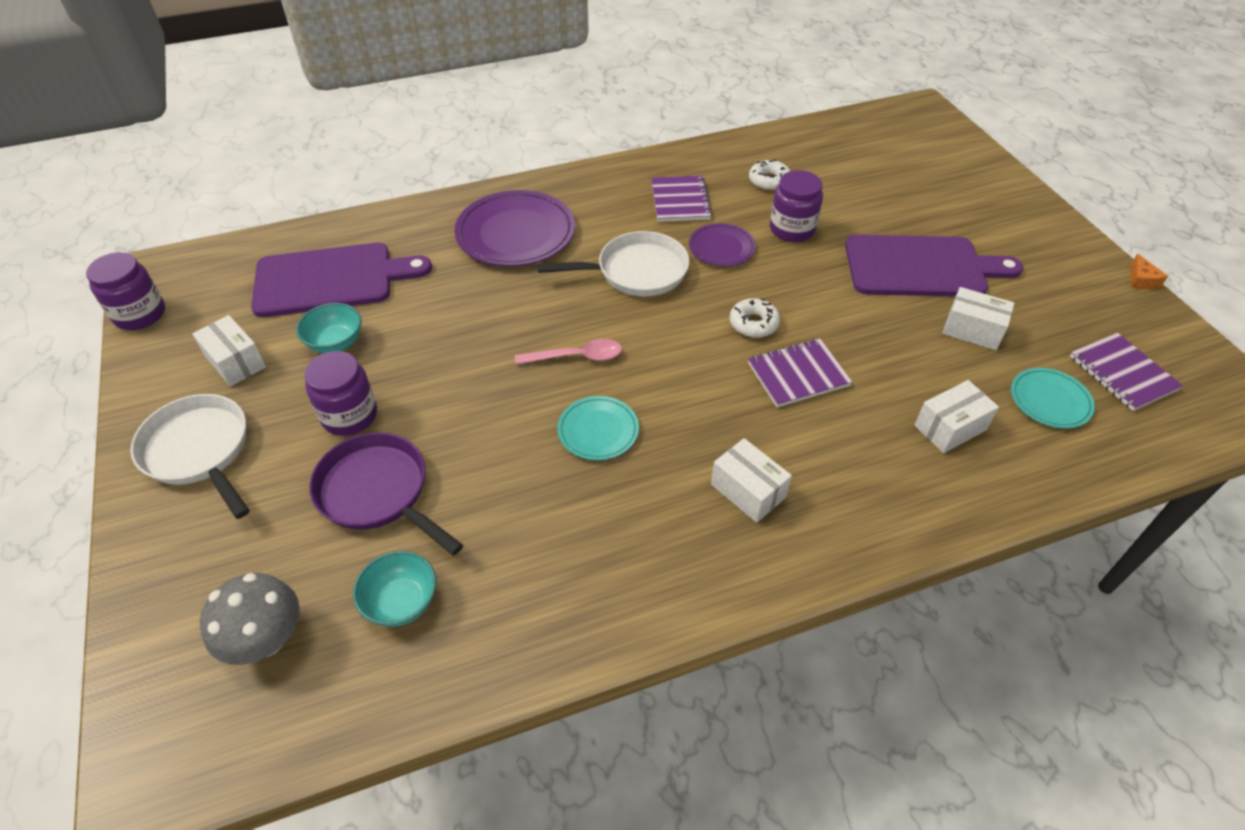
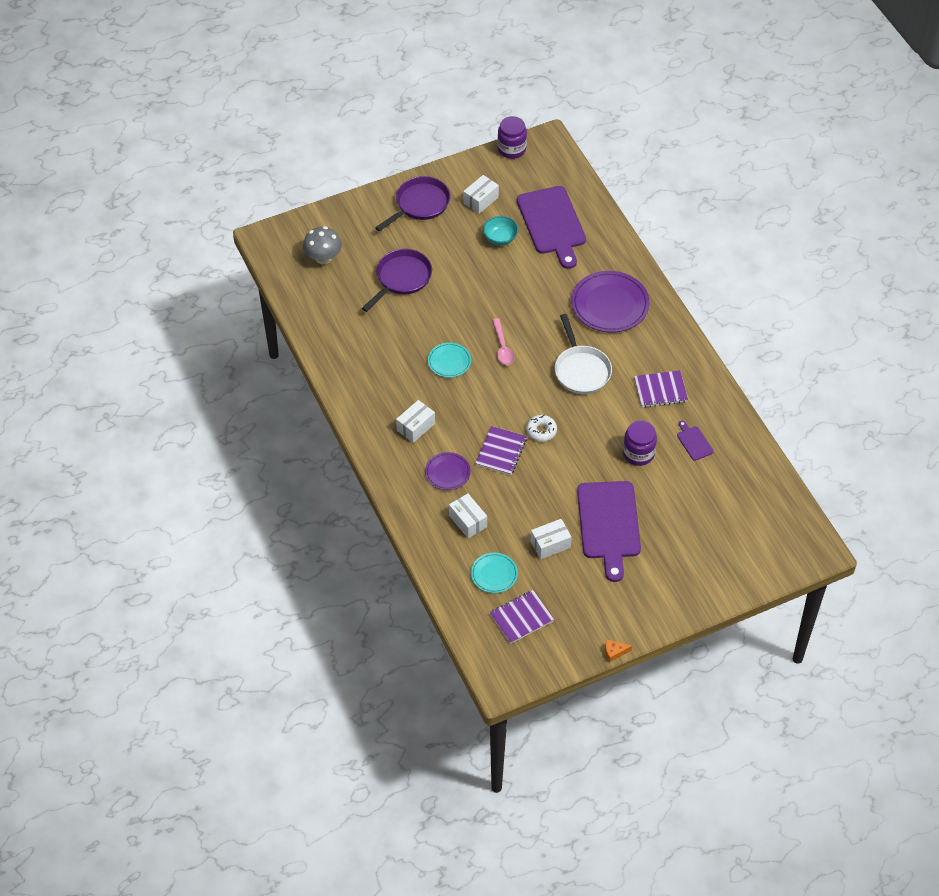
camera: 85 degrees right, 5 degrees up
(199, 451) = (420, 204): white pan -> purple pan
(349, 416) = (448, 256): purple jar -> none
(401, 602) = (343, 299): turquoise bowl -> none
(721, 248) = (612, 414): purple plate -> purple plate (447, 473)
(769, 181) = (694, 442): white donut -> purple cutting board
(798, 374) = (501, 452): purple notebook -> purple notebook turned 45 degrees clockwise
(972, 330) = (550, 544): white box -> white box turned 45 degrees clockwise

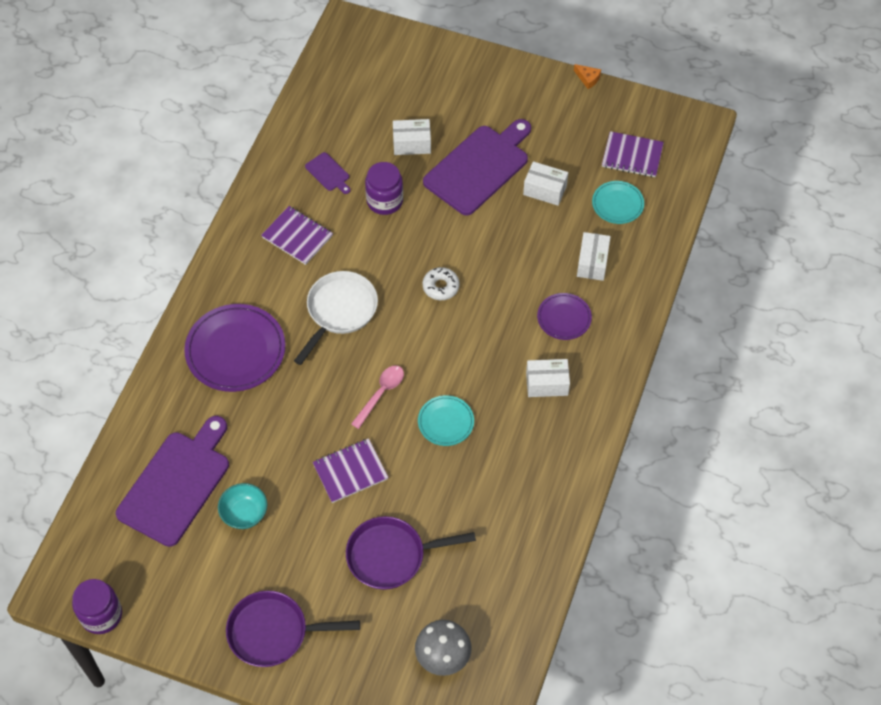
camera: 135 degrees left, 5 degrees up
(481, 200) = (208, 578): white box -> white box (412, 144)
(501, 452) = (496, 298): purple notebook -> purple notebook (350, 471)
(694, 442) = (328, 173): purple cutting board -> purple cutting board turned 60 degrees counterclockwise

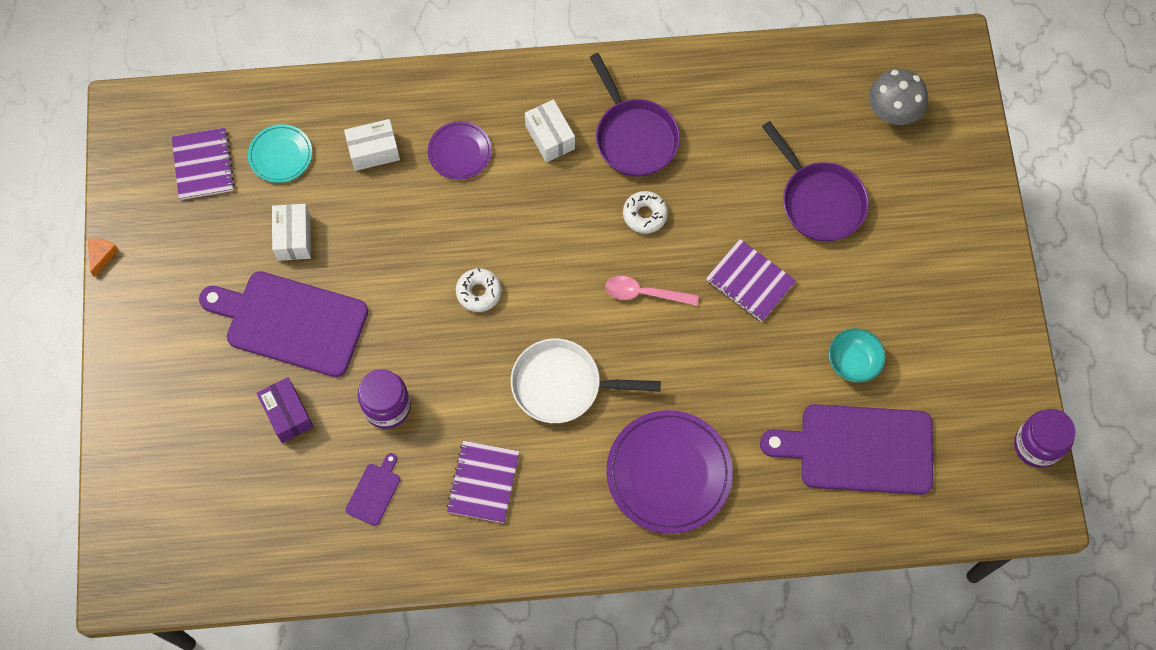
camera: 115 degrees left, 10 degrees up
(273, 632) = (957, 271): purple pan -> purple pan (634, 137)
(412, 144) = (287, 414): white box -> purple box
(446, 422) = (645, 215): turquoise plate -> white donut

